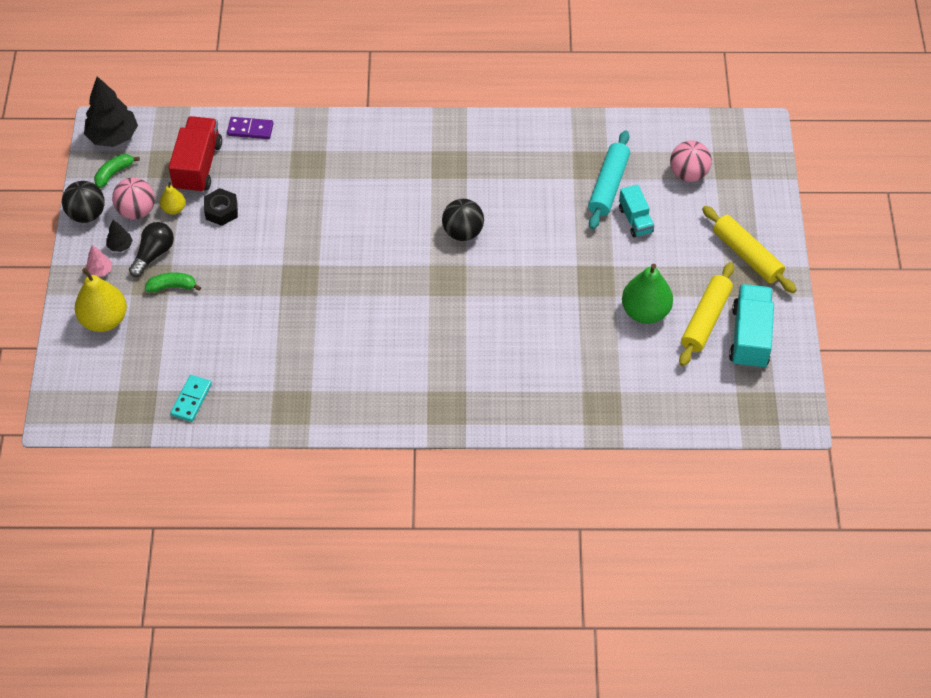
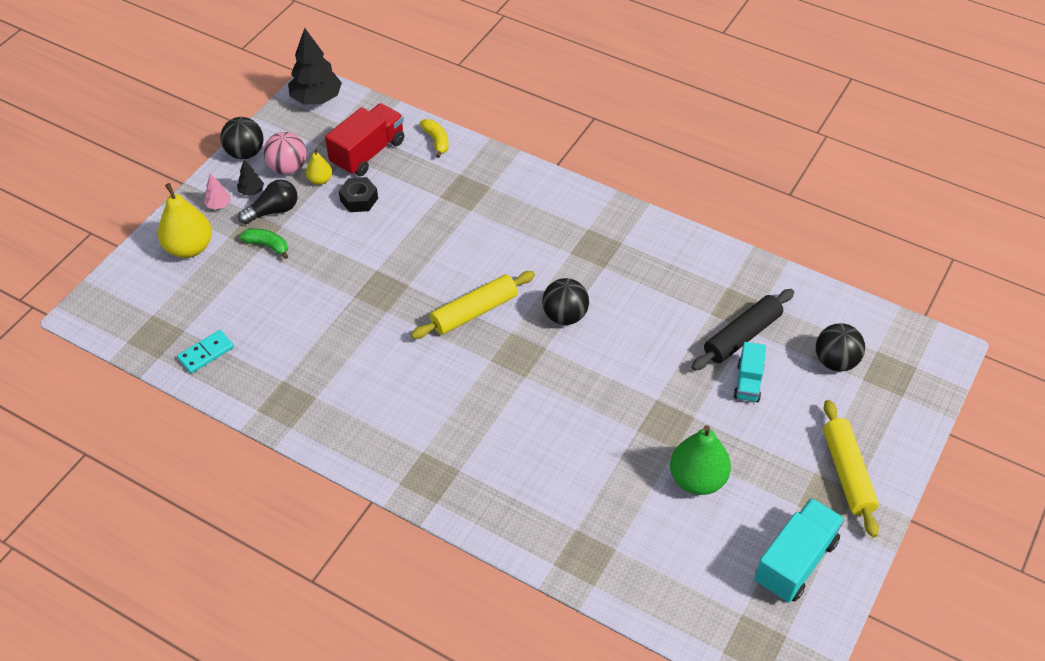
camera: 30 degrees right, 5 degrees down
(114, 173) = (293, 129): green banana -> none
(250, 129) = (436, 141): purple domino -> yellow banana
(608, 186) = (742, 336): turquoise rolling pin -> black rolling pin
(688, 174) = (835, 361): pink ball -> black ball
(706, 319) = (757, 519): yellow rolling pin -> yellow rolling pin (474, 312)

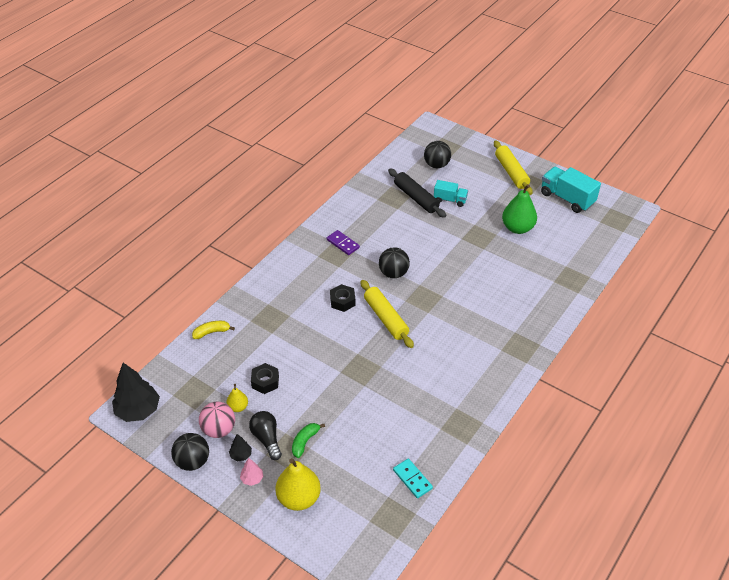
camera: 85 degrees left, 5 degrees down
(368, 153) = (214, 375): red truck -> none
(502, 262) = (342, 301): none -> black nut
(618, 253) = (343, 244): none -> purple domino
(847, 473) = (511, 172): yellow rolling pin -> yellow rolling pin turned 75 degrees clockwise

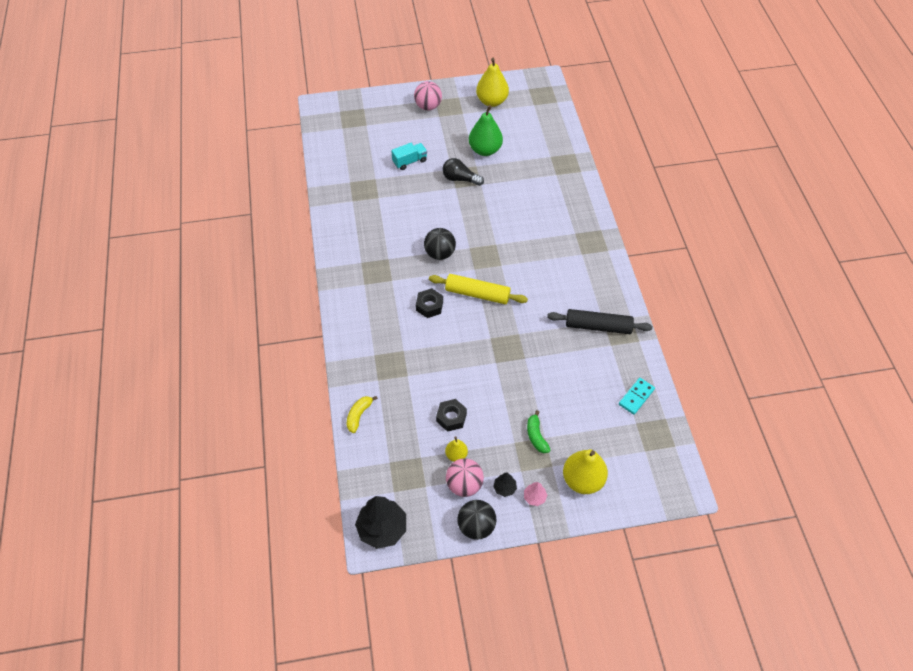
camera: 45 degrees left, 10 degrees up
(267, 439) = (507, 459): black light bulb -> black light bulb (460, 179)
(343, 244) = (371, 259): purple domino -> none
(412, 479) = (636, 397): turquoise domino -> turquoise domino turned 60 degrees counterclockwise
(416, 198) = (382, 178): black rolling pin -> black rolling pin (598, 326)
(436, 165) = (364, 138): black ball -> none
(511, 172) = (428, 106): yellow rolling pin -> pink ball
(567, 198) = (492, 101): turquoise truck -> yellow pear

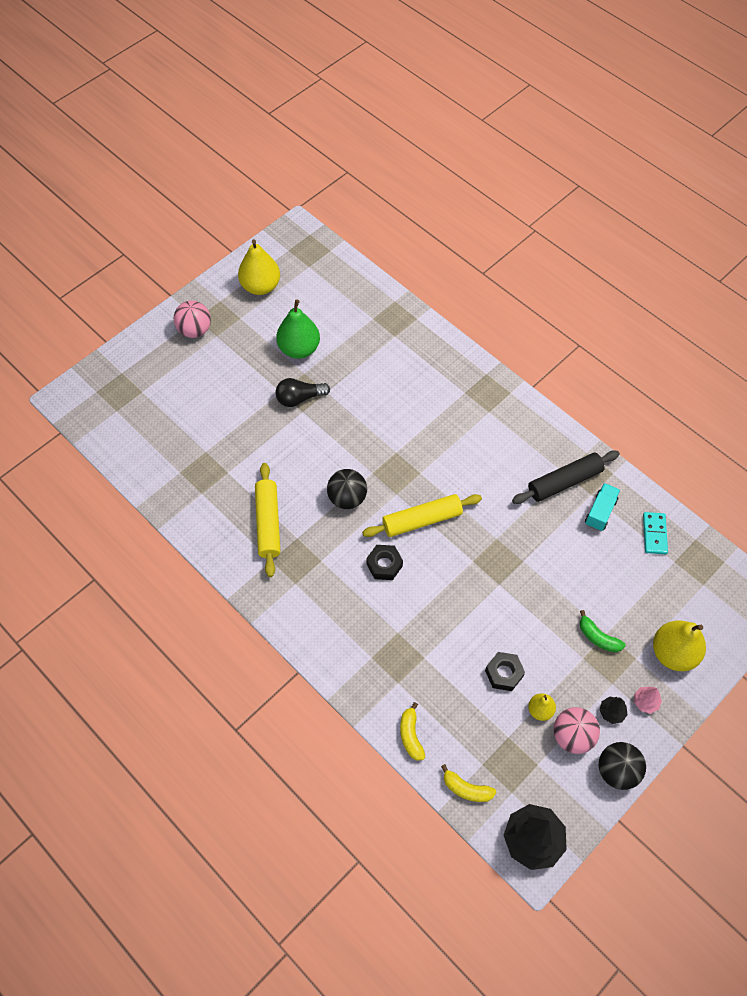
camera: 35 degrees left, 5 degrees up
(366, 469) = (466, 789): none -> yellow banana
(378, 240) = (268, 523): none -> yellow rolling pin
(410, 161) = (228, 408): turquoise truck -> turquoise truck (600, 512)

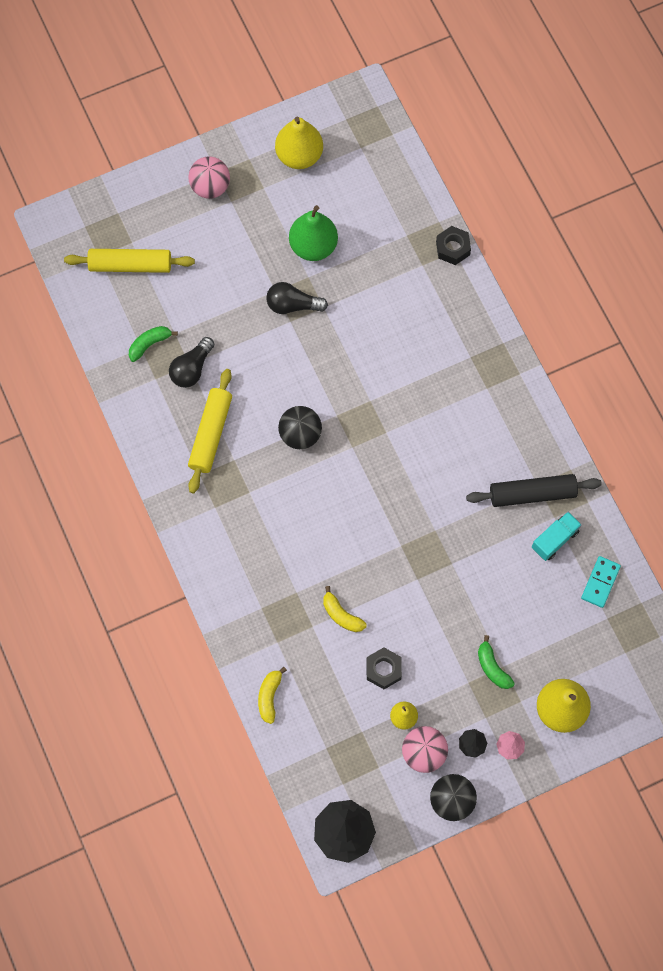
camera: 20 degrees right, 10 degrees up
(186, 467) = (149, 344): none -> green banana
(231, 475) = (192, 369): none -> black light bulb
(384, 565) = (310, 519): black nut -> black nut (453, 248)
(422, 520) = (367, 484): yellow rolling pin -> yellow rolling pin (130, 265)
(466, 789) = (302, 765): yellow banana -> yellow banana (341, 615)

